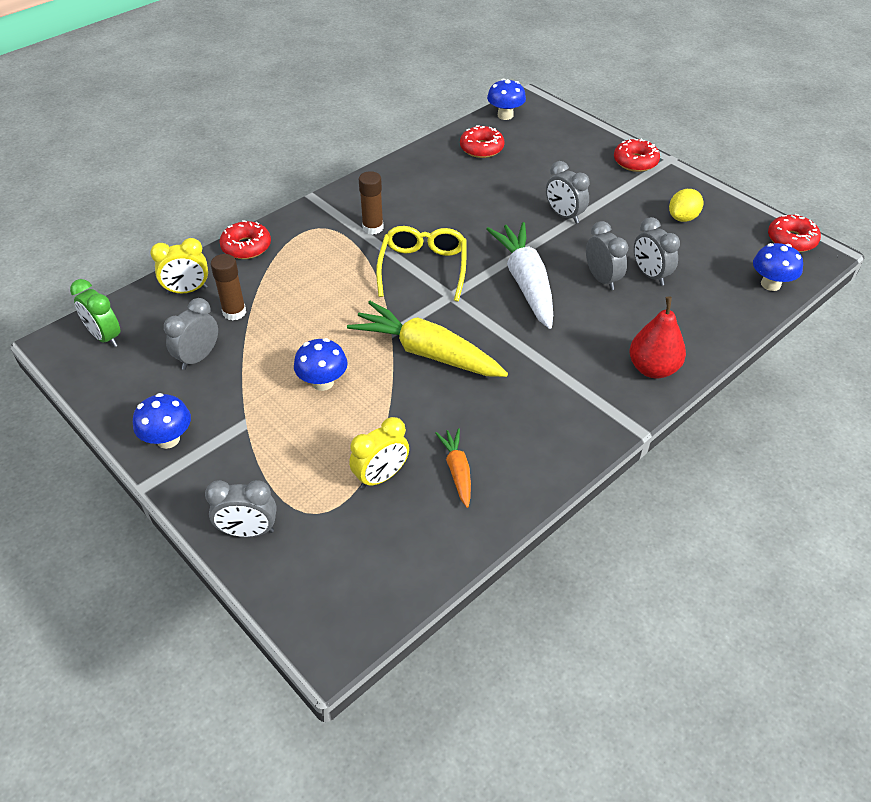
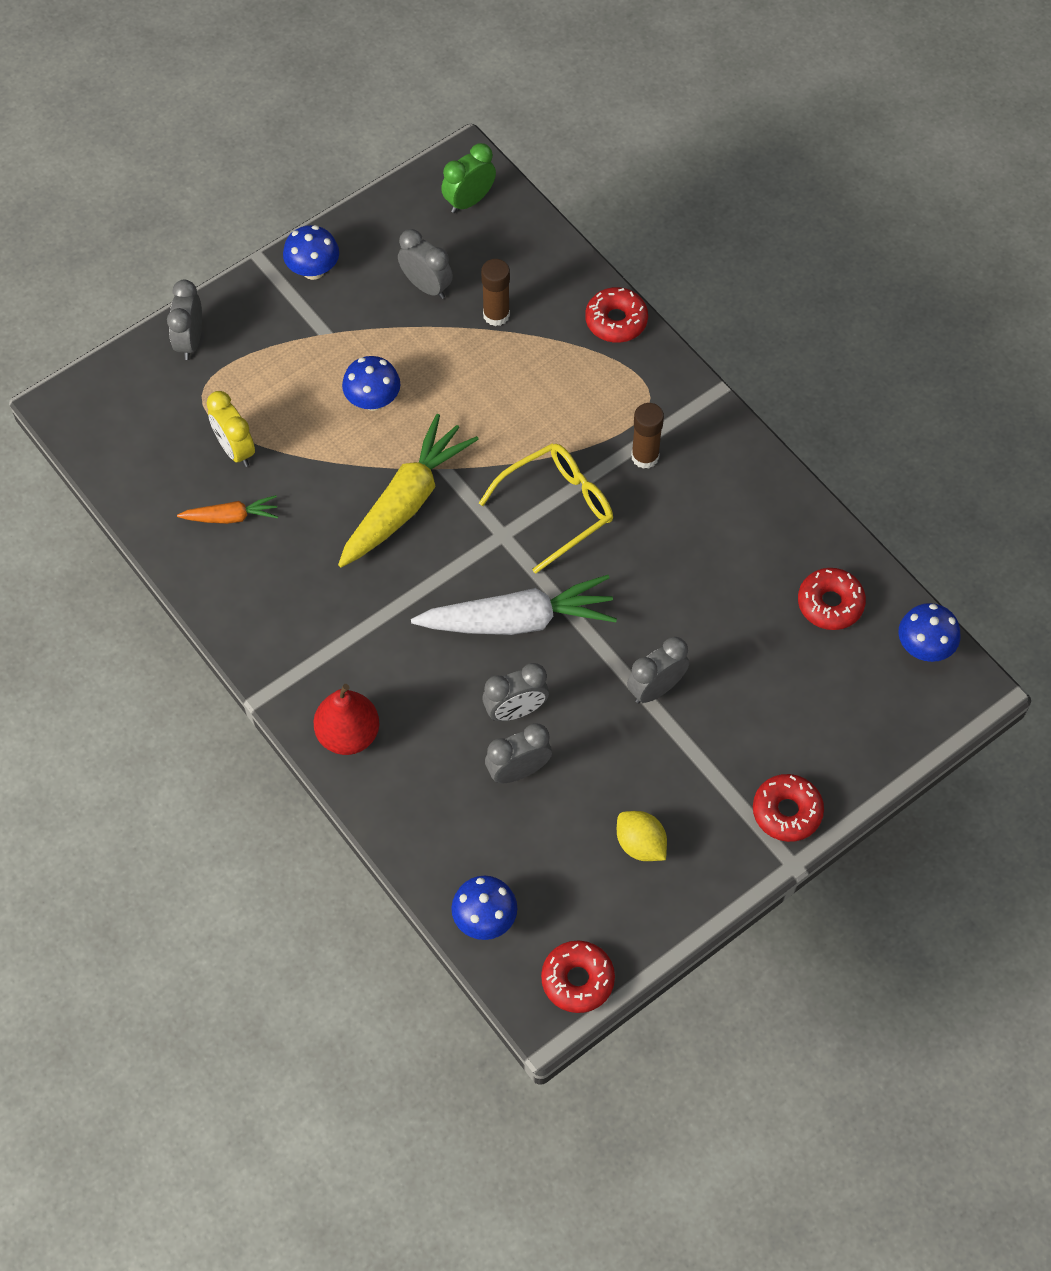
camera: 95 degrees right, 15 degrees up
(187, 290) = (539, 268): yellow clock -> none
(423, 268) = (557, 508): yellow glasses -> yellow glasses turned 45 degrees counterclockwise

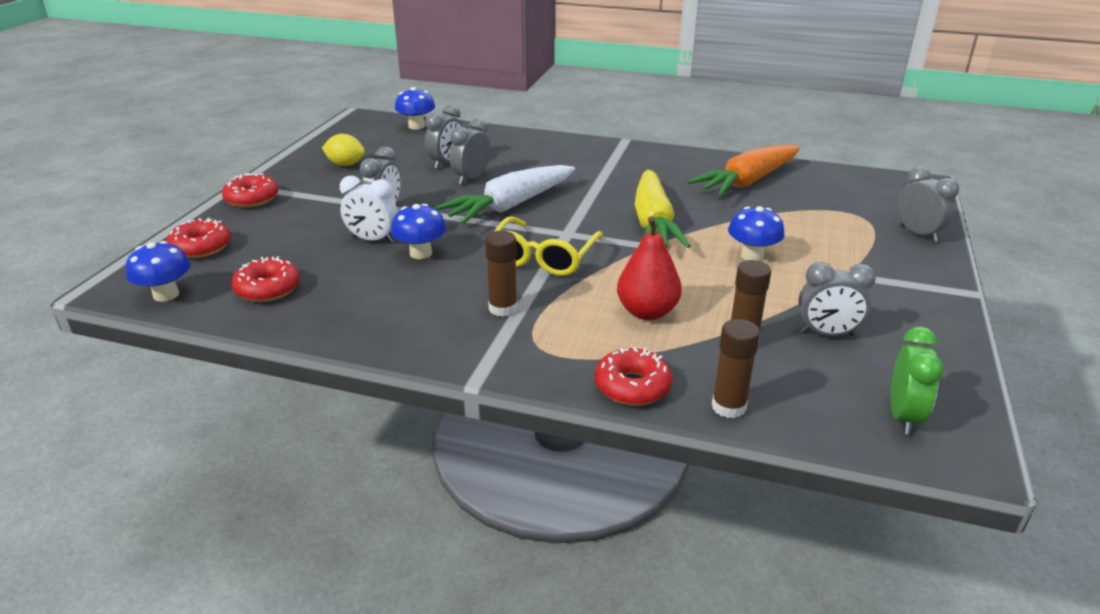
camera: 145 degrees right, 30 degrees down
(231, 517) = (747, 182): orange carrot -> orange carrot, size x1.97
(235, 449) = (795, 204): yellow clock -> none
(313, 270) = (924, 303): blue mushroom -> blue mushroom (421, 253)
(348, 734) = (559, 145): red pear -> red pear (647, 312)
(570, 269) = (728, 407): none -> brown glue stick
(577, 980) = (348, 126): red donut -> red donut (201, 247)
(697, 636) = (372, 240): none -> white clock

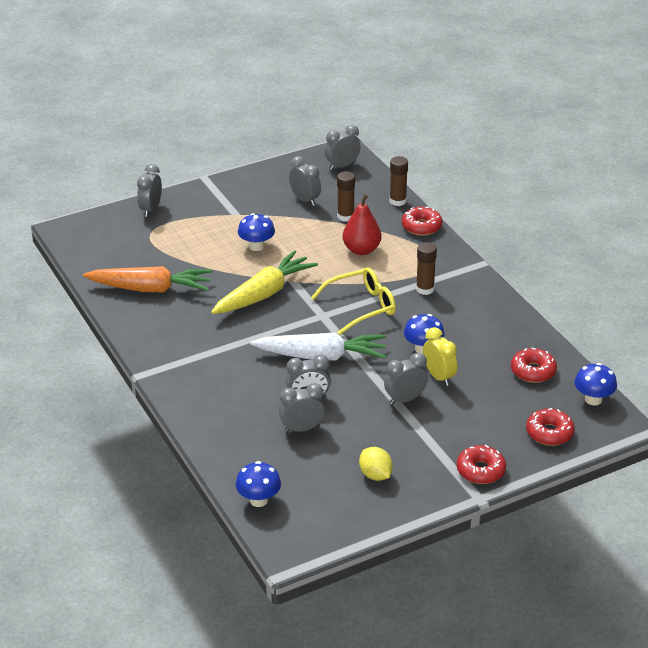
camera: 135 degrees left, 5 degrees up
(372, 240) = (439, 377): white clock -> yellow clock
(903, 416) = (342, 166): green clock -> grey clock

